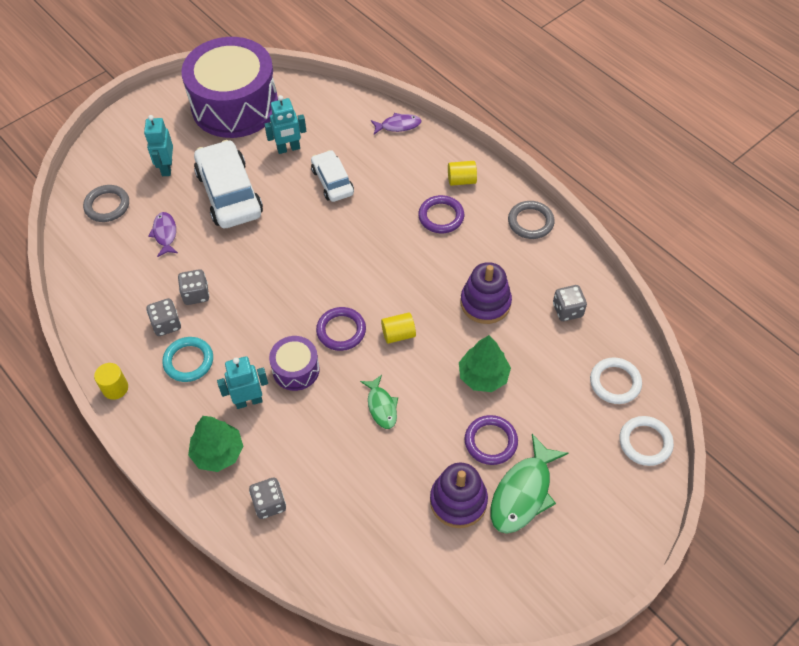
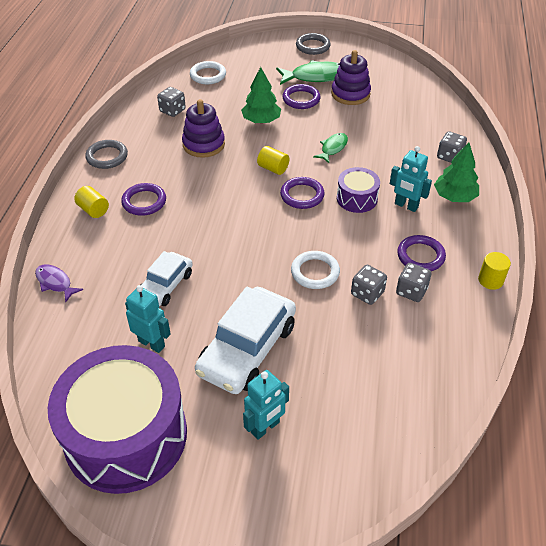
camera: 130 degrees left, 10 degrees down
(107, 205) = (359, 439): grey ring -> grey ring (313, 46)
(165, 234) = (338, 362): purple fish -> none
(188, 361) = (420, 256): turquoise ring -> purple ring
(645, 442) = (236, 53): white ring -> white ring (315, 272)

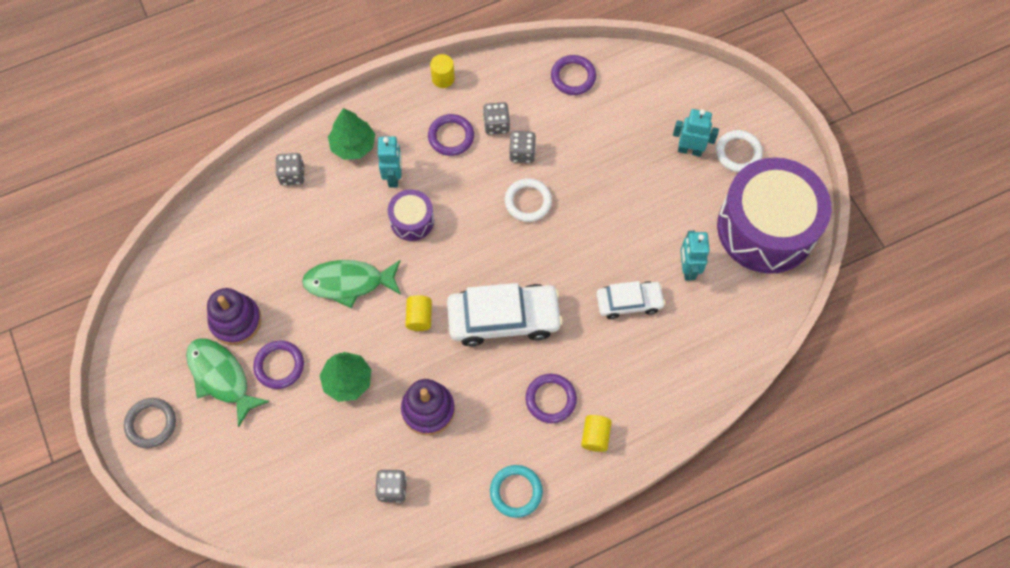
camera: 125 degrees left, 20 degrees up
(55, 283) = (695, 391): purple fish -> none
(107, 157) = (516, 492): grey ring -> turquoise ring
(208, 75) = (295, 503): white ring -> white ring (738, 153)
(247, 349) = (639, 201): white car -> white car (504, 319)
(302, 195) = (440, 268): purple ring -> purple ring (573, 77)
(333, 148) = (349, 283): green fish -> green fish, size x1.72

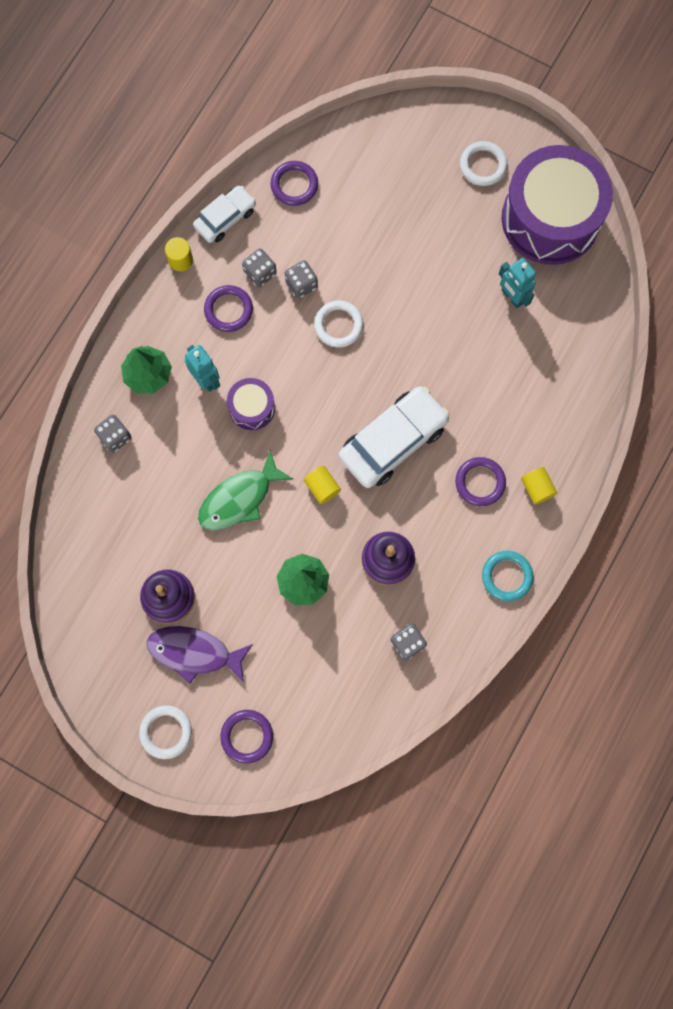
camera: 35 degrees left, 10 degrees up
(151, 424) = (166, 732): grey ring -> white ring
(221, 377) = (194, 652): green fish -> purple fish
(279, 365) = (236, 609): purple ring -> purple ring (247, 736)
(629, 302) = (485, 358): white car -> white car (225, 218)
(690, 150) = (441, 189): turquoise robot -> none

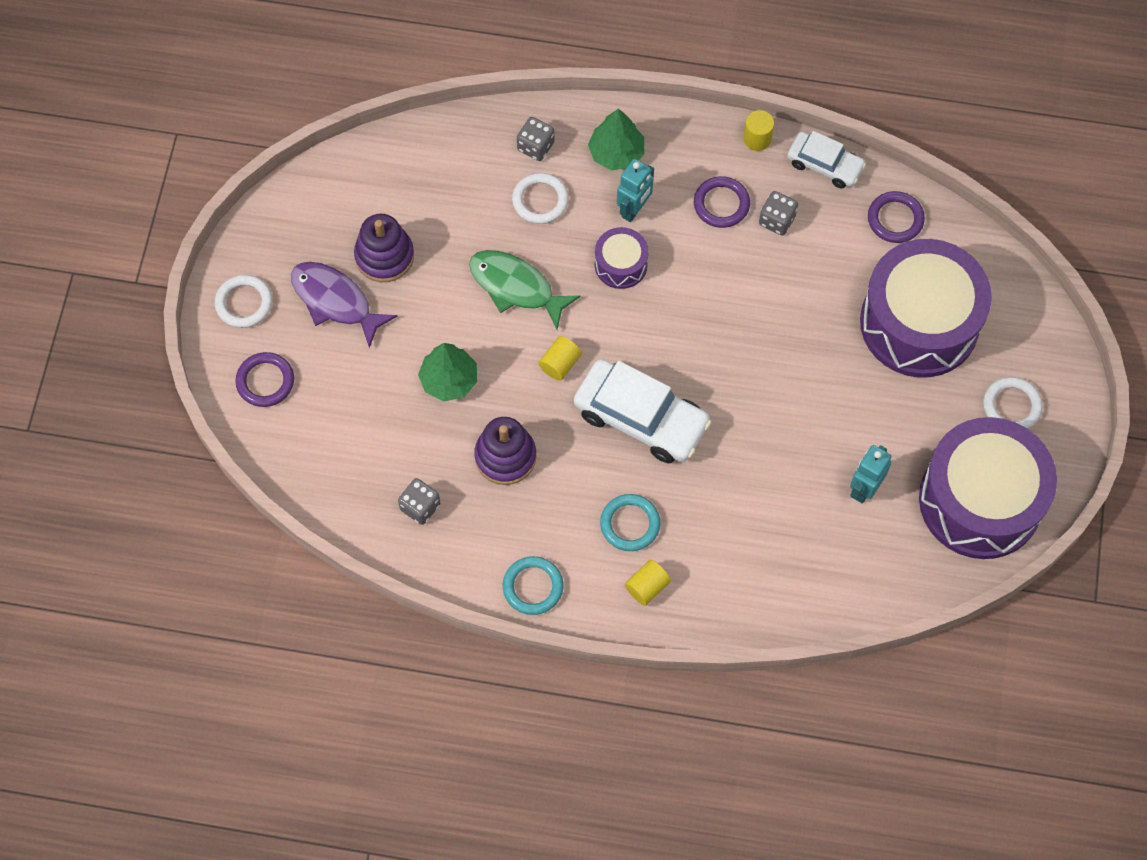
camera: 70 degrees right, 10 degrees down
(194, 652) = (335, 301): purple fish -> purple fish turned 45 degrees counterclockwise
(301, 284) = (782, 265): grey dice -> none
(338, 325) = (751, 318): white ring -> white ring (540, 200)
(389, 203) = (919, 323): none -> purple drum
(480, 482) = (630, 524): purple ring -> turquoise ring

